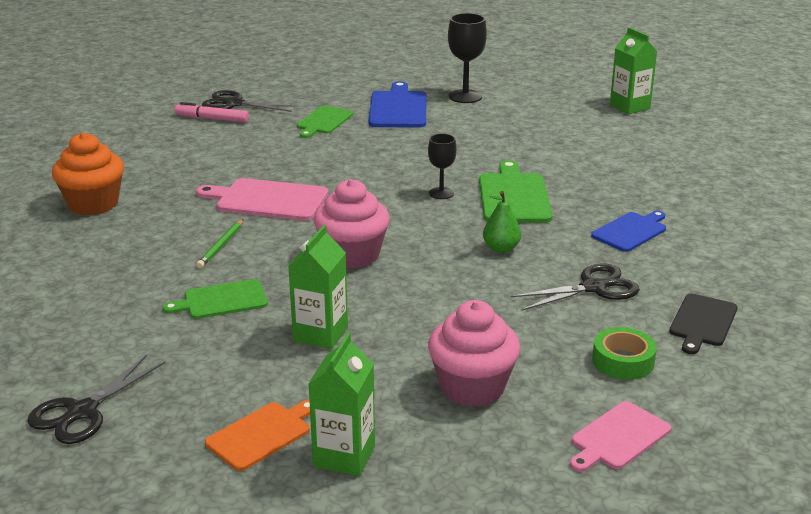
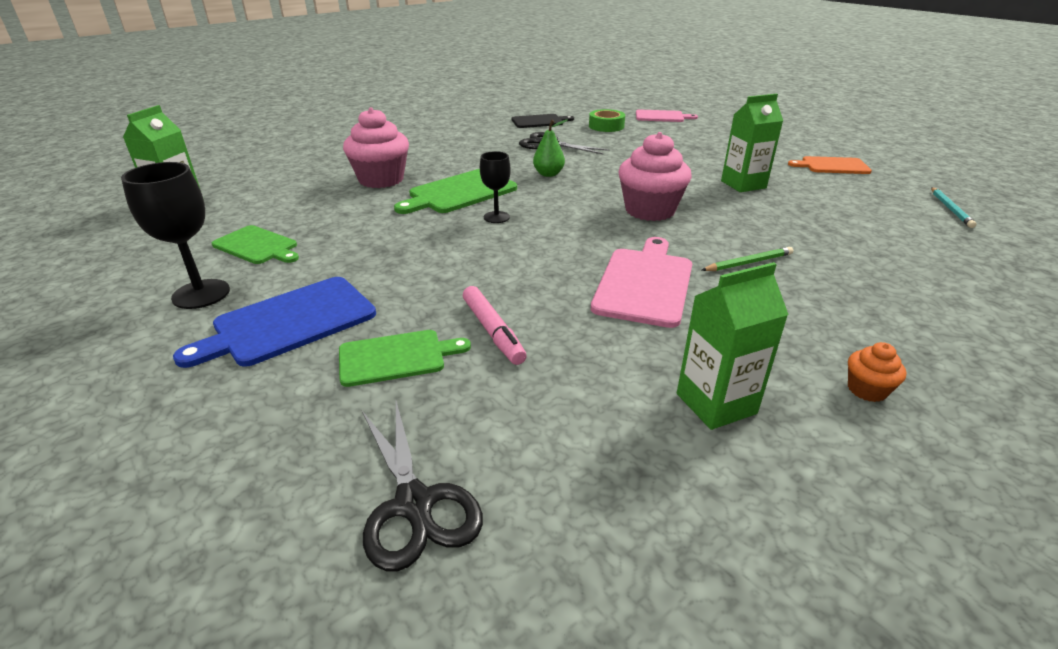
camera: 130 degrees left, 5 degrees up
(82, 412) = (950, 209): black scissors -> turquoise pencil
(93, 204) = (867, 390): orange cupcake -> orange cupcake, size x0.46
(212, 119) = (509, 482): pink marker -> pink marker (493, 331)
(222, 300) = (792, 225): green cutting board -> green cutting board (257, 246)
(268, 200) = (644, 283): pink cutting board -> pink cutting board turned 135 degrees counterclockwise
(344, 456) = (795, 148): green carton -> green carton (716, 403)
(472, 387) = (693, 143): pink cupcake -> pink cupcake (381, 179)
(630, 231) = (460, 152): blue cutting board -> none

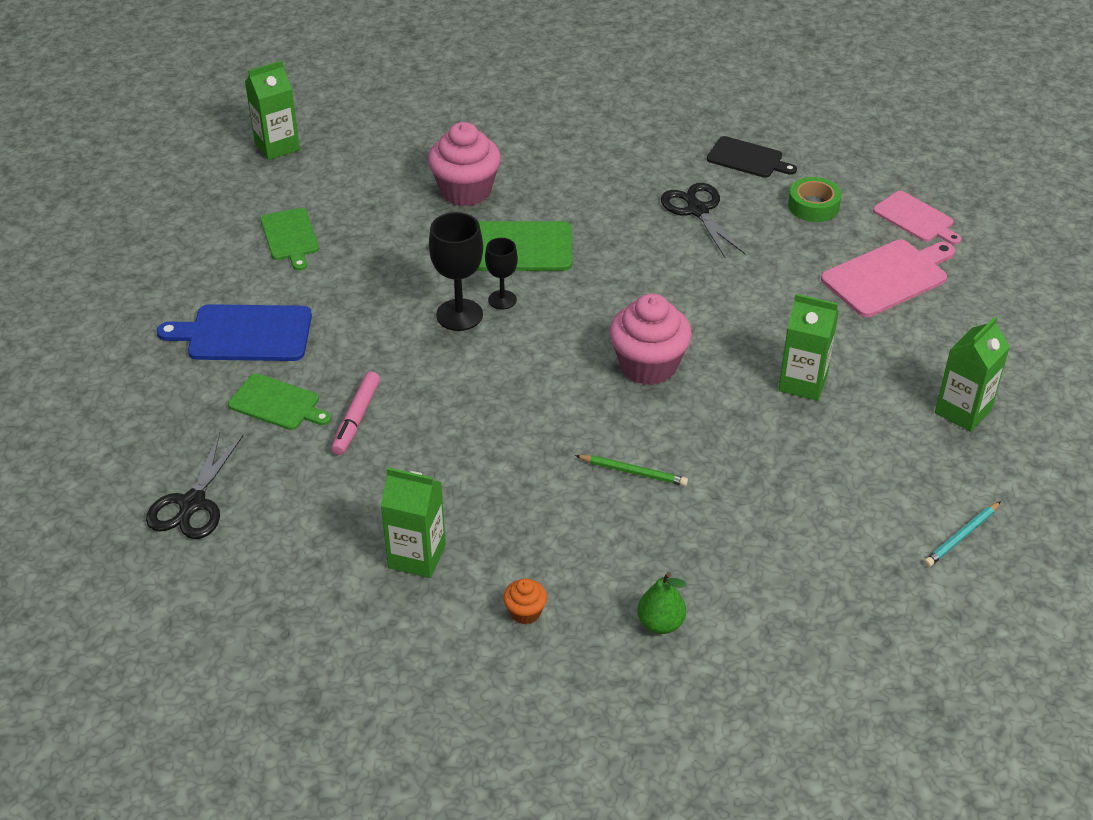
camera: 40 degrees right, 10 degrees up
(201, 294) = (215, 273): black goblet -> black goblet (459, 315)
(548, 174) = (628, 262): green pear -> green pear (660, 623)
(644, 283) = (516, 441): pink cutting board -> pink cutting board (888, 277)
(832, 166) = (963, 411): orange cutting board -> green carton

